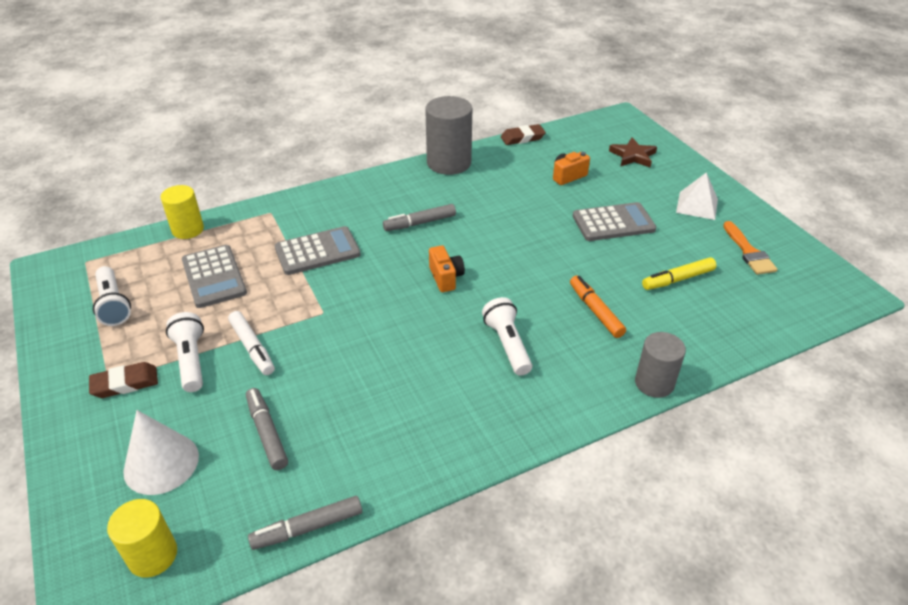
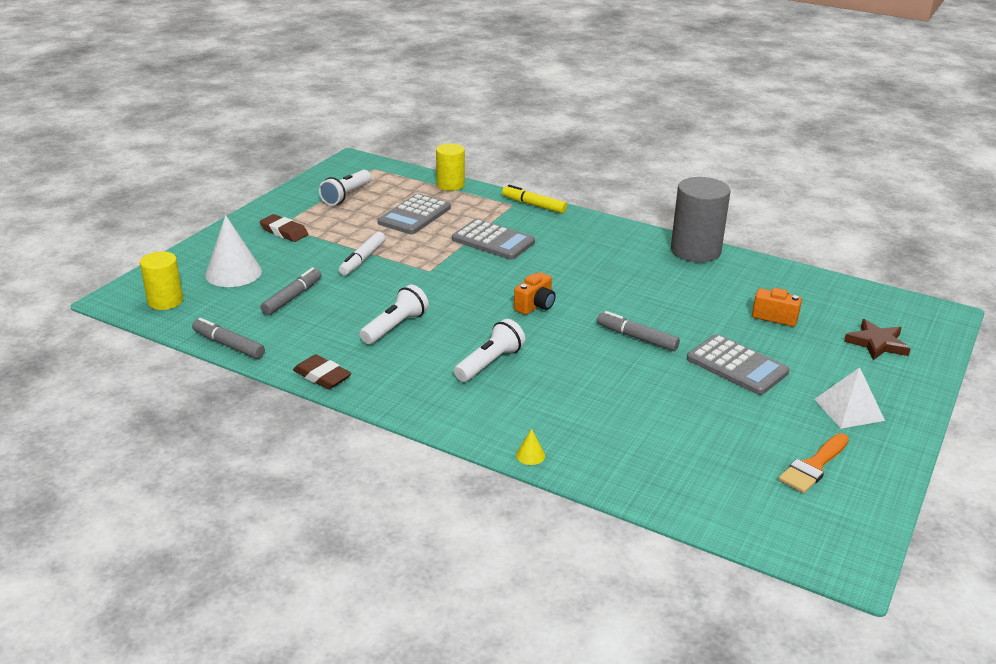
camera: 55 degrees right, 10 degrees down
(191, 360) = (327, 243): white flashlight -> white flashlight (395, 327)
(420, 223) = (589, 269): grey marker -> grey marker (637, 338)
(522, 138) = (799, 272): brown eraser -> brown eraser (322, 376)
(595, 311) = (588, 395): orange marker -> none
(654, 383) = (530, 455): grey cylinder -> yellow cone
(678, 279) = (699, 430): yellow marker -> yellow marker (533, 205)

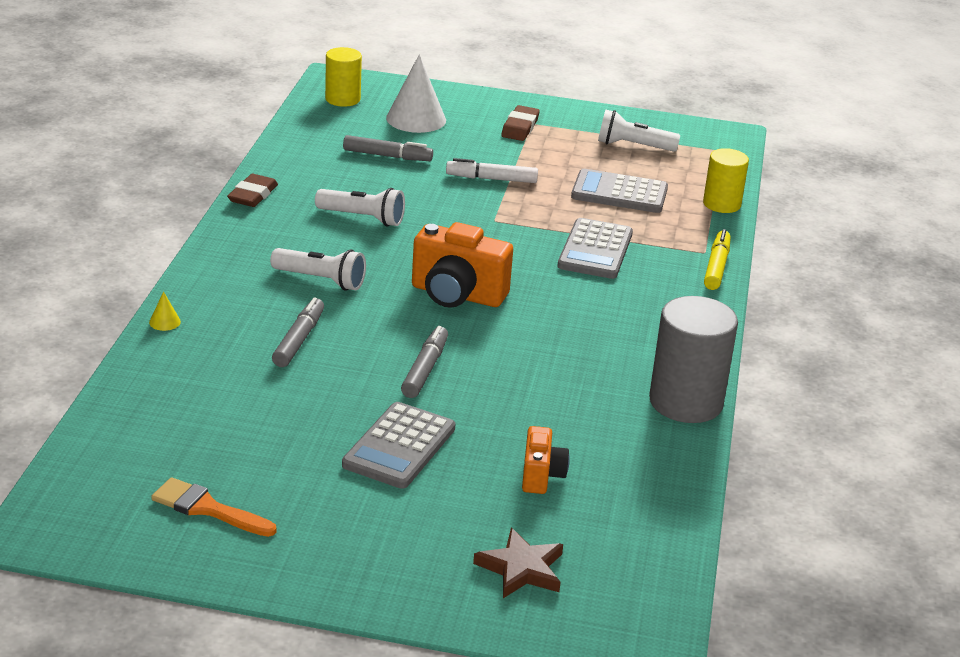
camera: 70 degrees right, 0 degrees up
(229, 345) = (283, 142): grey marker -> grey marker (299, 340)
(535, 306) = (457, 295): orange camera -> orange camera, size x1.77
(849, 409) = (339, 538): white pyramid -> none

